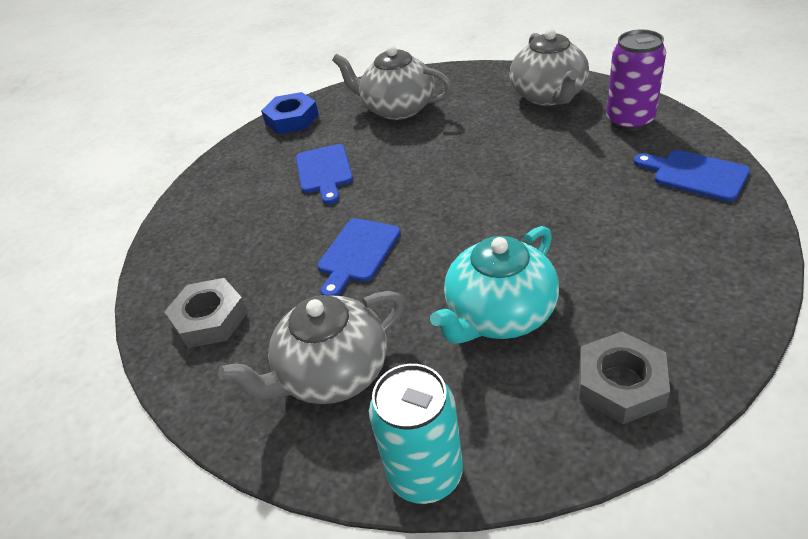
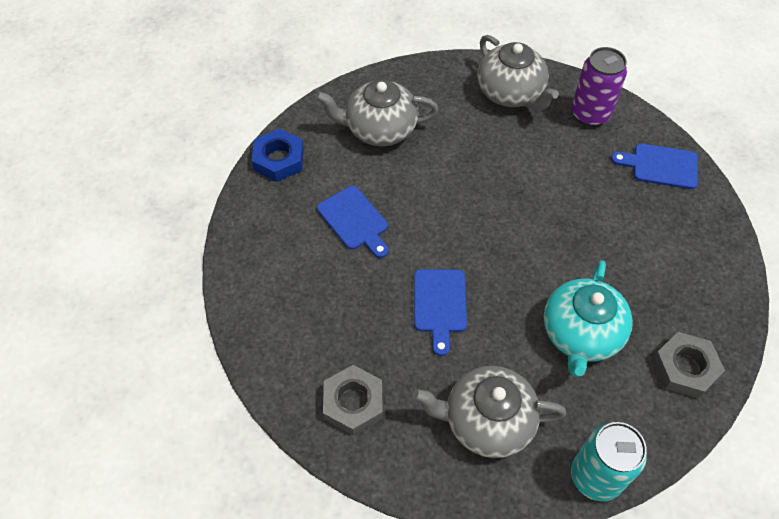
camera: 30 degrees left, 15 degrees up
(332, 373) = (487, 421): grey teapot -> grey teapot turned 60 degrees clockwise

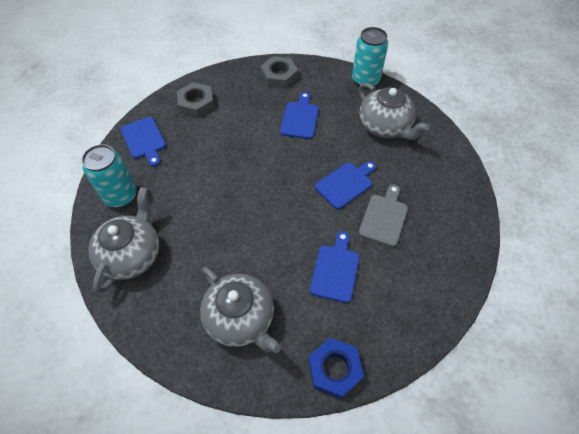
camera: 130 degrees left, 0 degrees up
(353, 403) = (440, 182): grey nut -> grey nut (196, 103)
(366, 305) = (384, 217): none -> grey cutting board
(580, 334) = (300, 118): turquoise teapot -> blue cutting board
(590, 114) = (121, 196): purple can -> turquoise can

